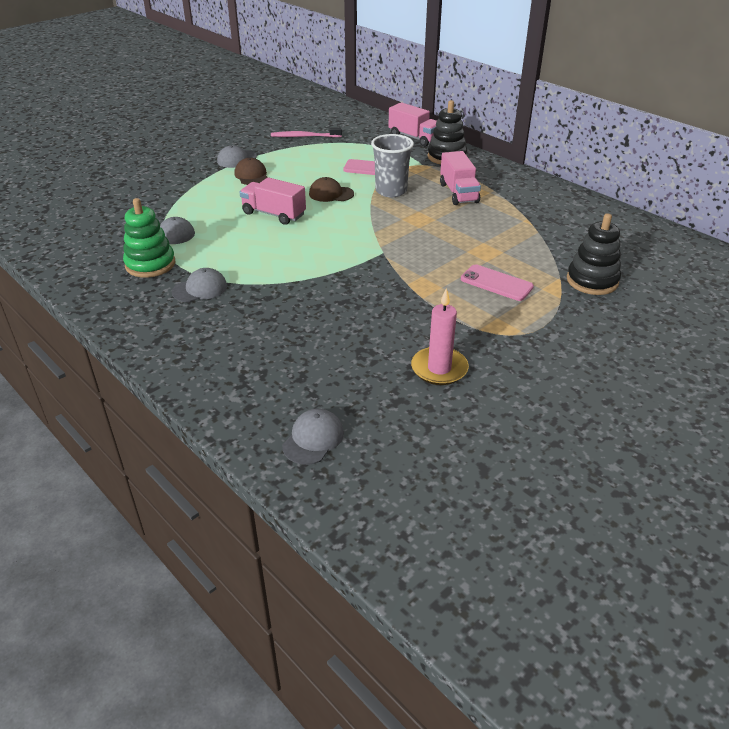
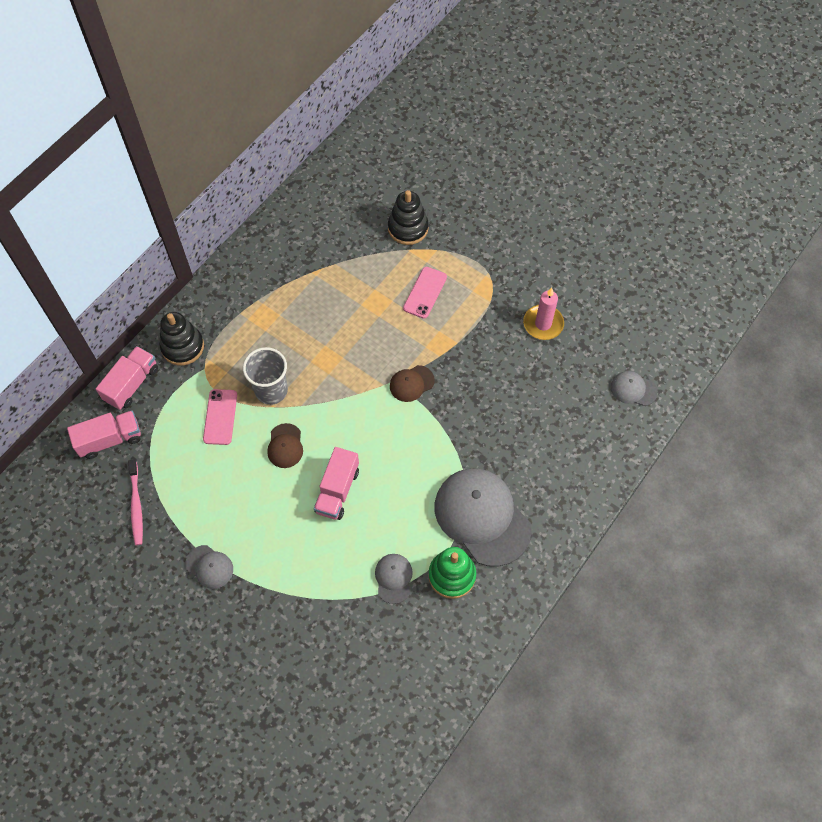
camera: 100 degrees left, 25 degrees up
(200, 289) = (482, 517): grey cap -> grey cap, size x2.17
(251, 175) = (251, 537): brown cap -> brown cap (411, 383)
(458, 193) = (268, 330): pink truck -> pink truck (110, 440)

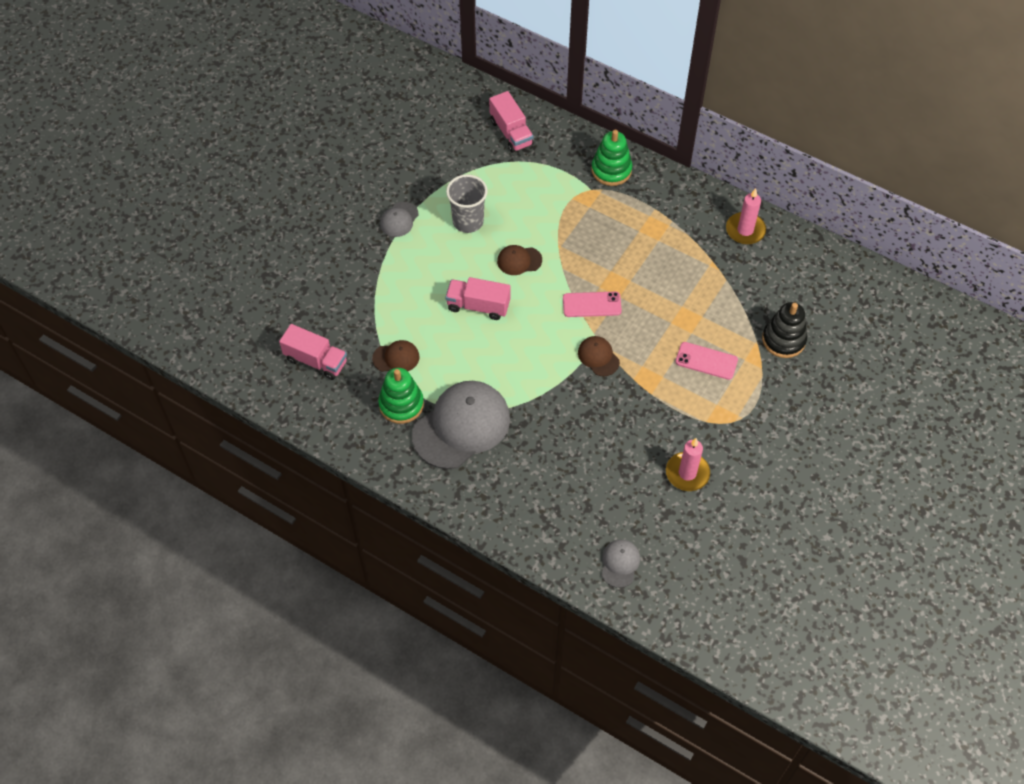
camera: 85 degrees right, 5 degrees down
(132, 384) = (567, 139): pink truck -> pink truck (316, 360)
(136, 505) = (451, 160): pink toothbrush -> none
(182, 347) = (611, 170): black stacking toy -> green stacking toy
(220, 417) = (543, 208): pink phone -> pink phone (592, 305)
(271, 390) = (575, 243): grey cup -> grey cup (468, 221)
(279, 240) = (745, 230): none -> pink candle
(393, 578) = (396, 357): grey cap -> brown cap

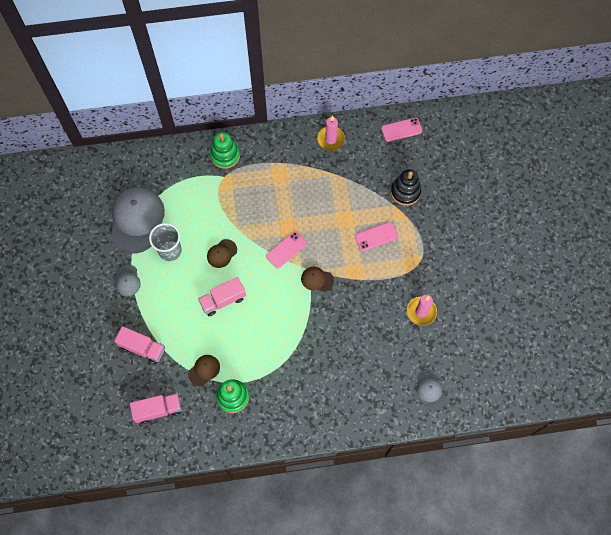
camera: 40 degrees left, 10 degrees up
(461, 426) = (278, 382): grey cap -> grey cap (136, 220)
(511, 133) = (145, 173): pink truck -> pink truck (142, 348)
(839, 274) = (401, 130): none -> pink phone

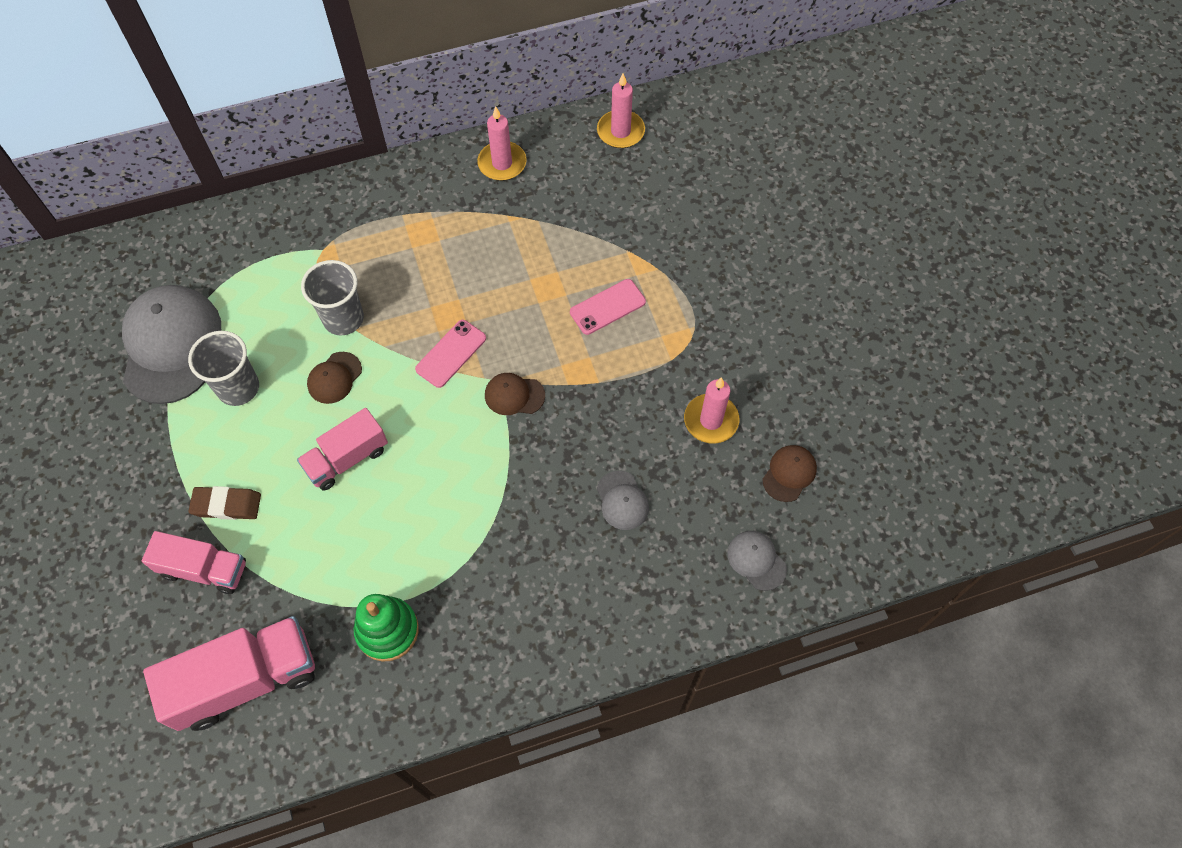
camera: 10 degrees left, 5 degrees down
(127, 280) = (163, 452): grey cap -> grey cap (622, 500)
(157, 315) = (226, 505): none -> brown eraser
(158, 410) = (246, 680): pink truck -> pink truck, size x1.57
(204, 370) = (326, 590): brown cap -> brown cap (789, 473)
(225, 155) = (320, 215): green stacking toy -> none
(230, 220) = (343, 319): none -> grey cup
(401, 130) = (620, 131): pink phone -> pink candle
(405, 192) = (645, 228): black stacking toy -> none

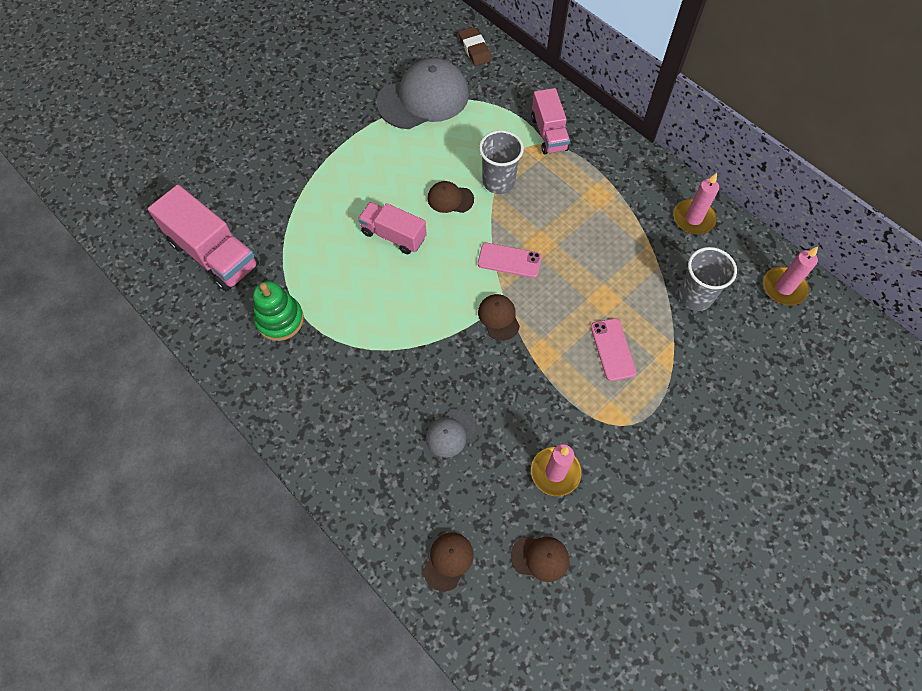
camera: 65 degrees right, 0 degrees up
(204, 569) = (278, 194): pink truck -> pink truck (549, 133)
(226, 505) = (327, 184): brown eraser -> brown eraser (474, 49)
(238, 388) = (413, 149): grey cup -> grey cup (695, 296)
(607, 307) = (613, 349): pink phone -> pink phone turned 45 degrees clockwise
(756, 560) = (448, 561): grey cap -> brown cap

